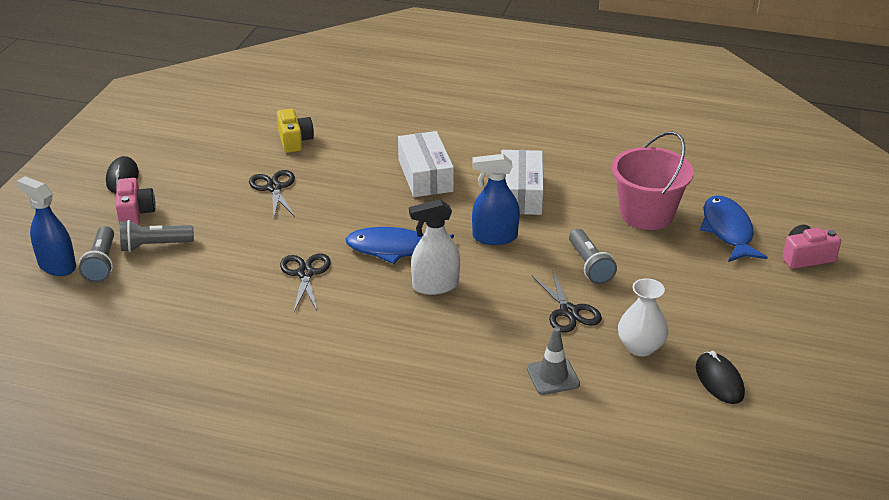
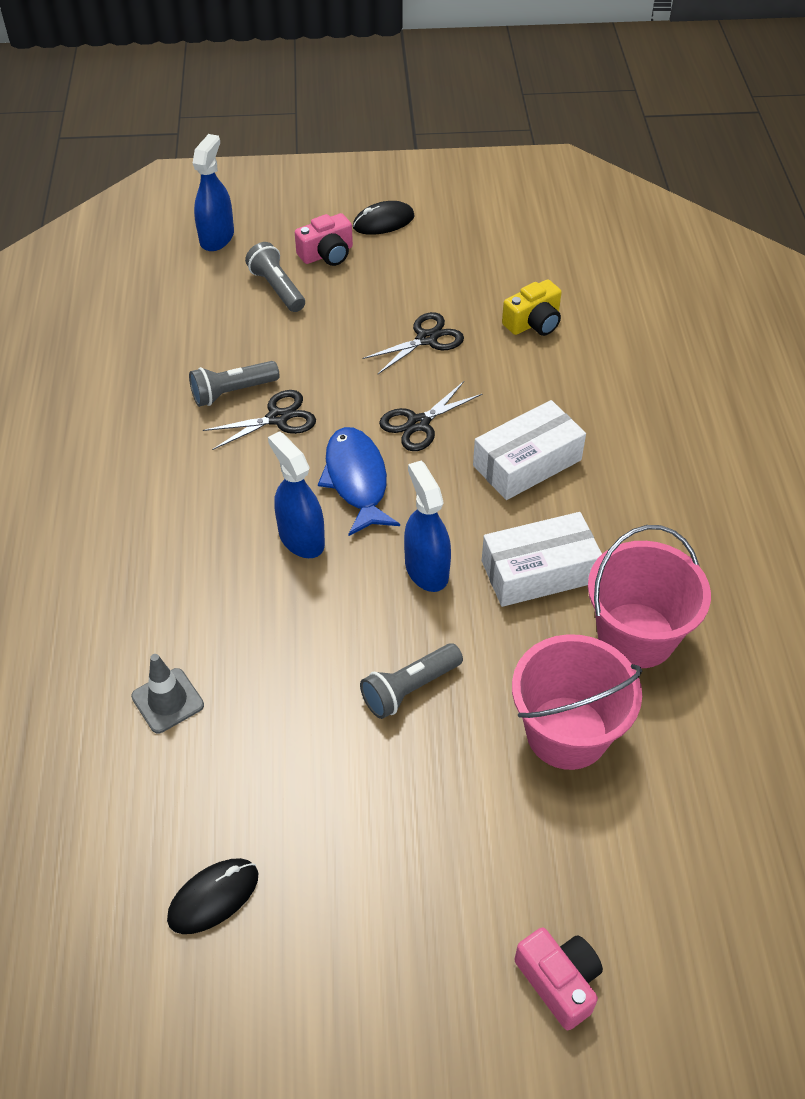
camera: 70 degrees right, 15 degrees up
(102, 264) = (232, 265): grey flashlight -> grey flashlight (232, 392)
(435, 285) = (301, 538): white spray bottle -> blue spray bottle
(568, 311) = (300, 688): black scissors -> black scissors (418, 423)
(587, 172) = (636, 635): none -> pink bucket
(640, 347) = (255, 786): white vase -> none
(728, 231) = (577, 851): blue fish -> none

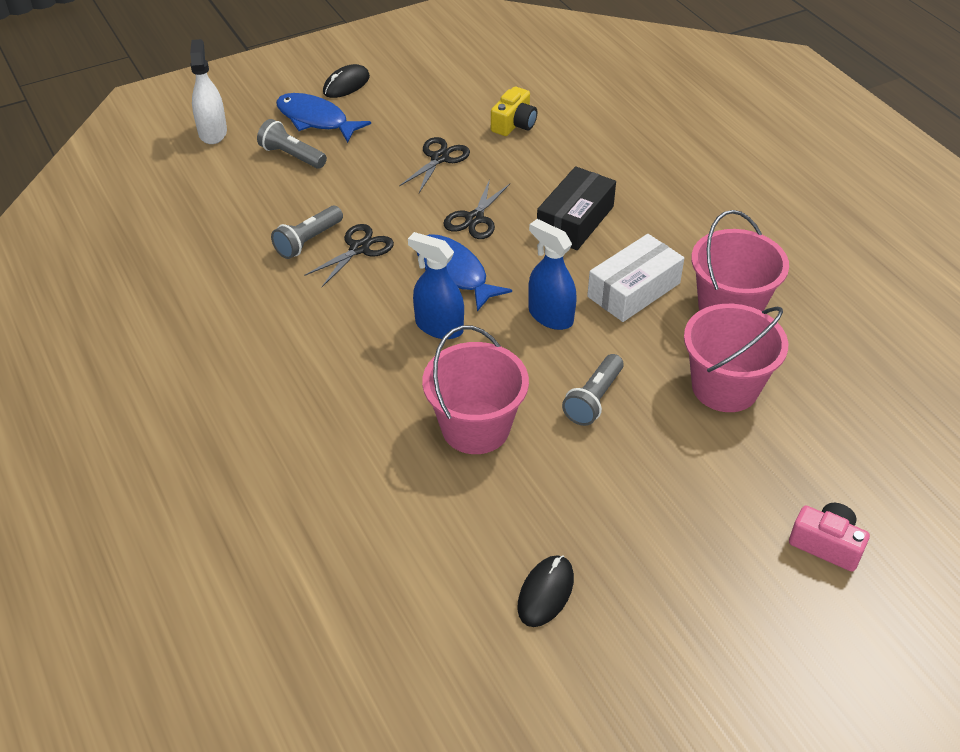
camera: 25 degrees left, 5 degrees down
(167, 701) = (413, 475): grey traffic cone -> none
(217, 237) = (212, 132): blue spray bottle -> white spray bottle
(264, 672) = (475, 427): none -> pink bucket
(327, 254) = (316, 120): pink camera -> blue fish
(527, 463) = (575, 220): white box -> black box

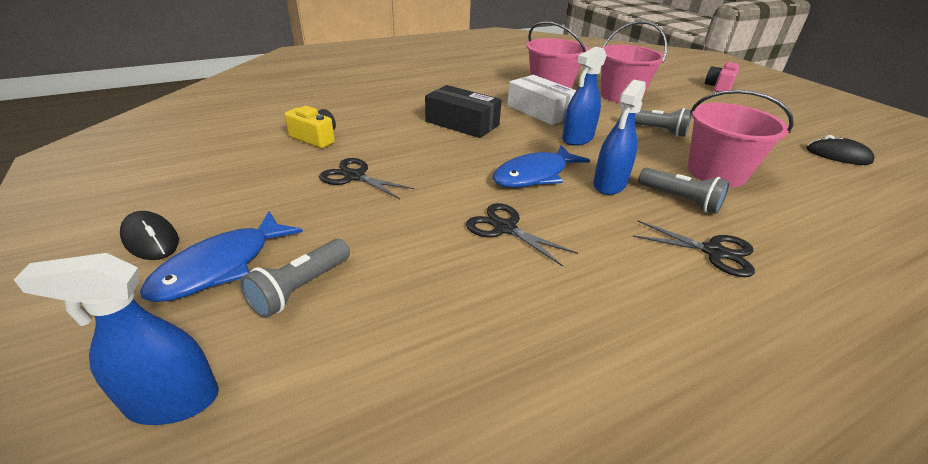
camera: 90 degrees left, 10 degrees down
(212, 132) = (173, 401): white spray bottle -> blue spray bottle
(308, 241) = (494, 267): grey flashlight -> grey flashlight (680, 200)
(474, 219) = (457, 162): black scissors -> black scissors (713, 252)

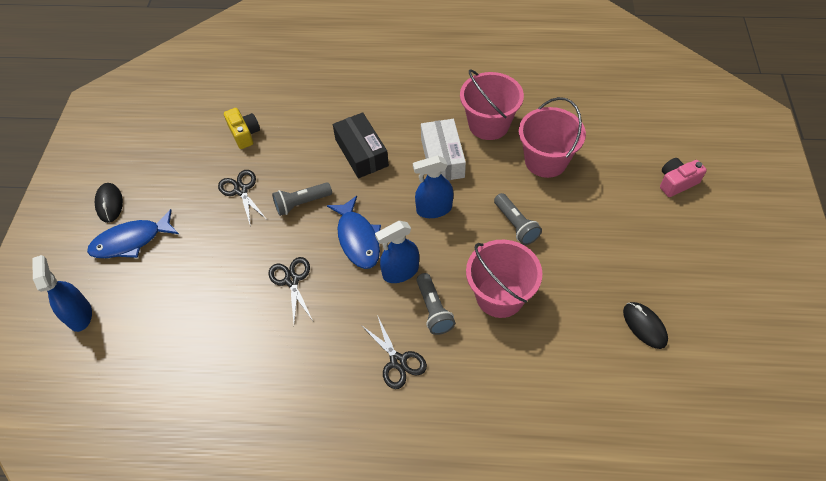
camera: 35 degrees right, 20 degrees up
(173, 401) = (79, 315): blue spray bottle -> blue spray bottle turned 45 degrees clockwise
(300, 288) = (157, 275): grey flashlight -> grey flashlight (301, 203)
(534, 175) = (358, 238): blue fish -> blue fish turned 105 degrees counterclockwise

